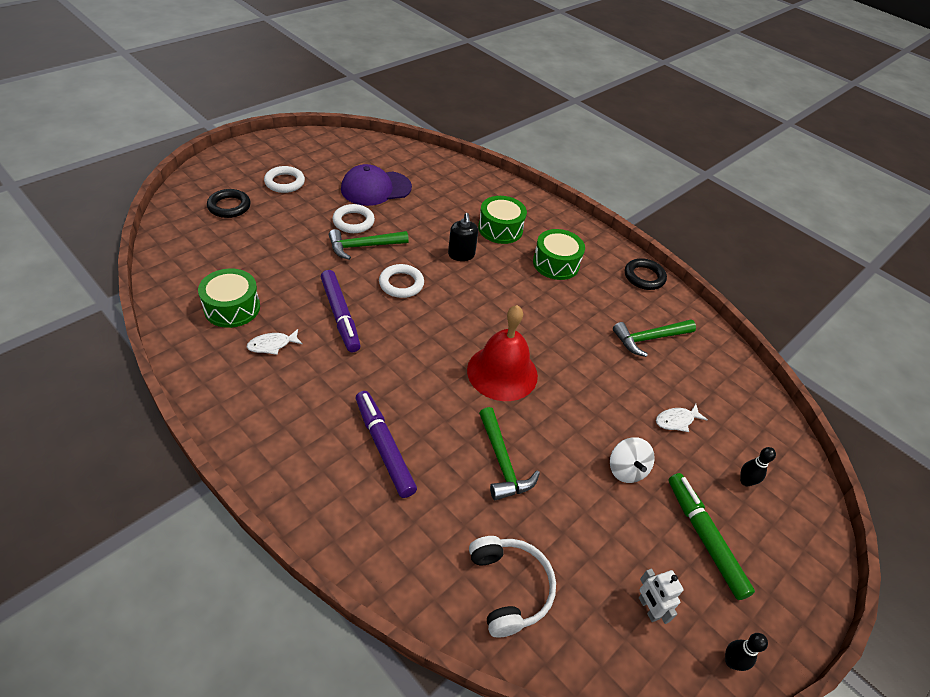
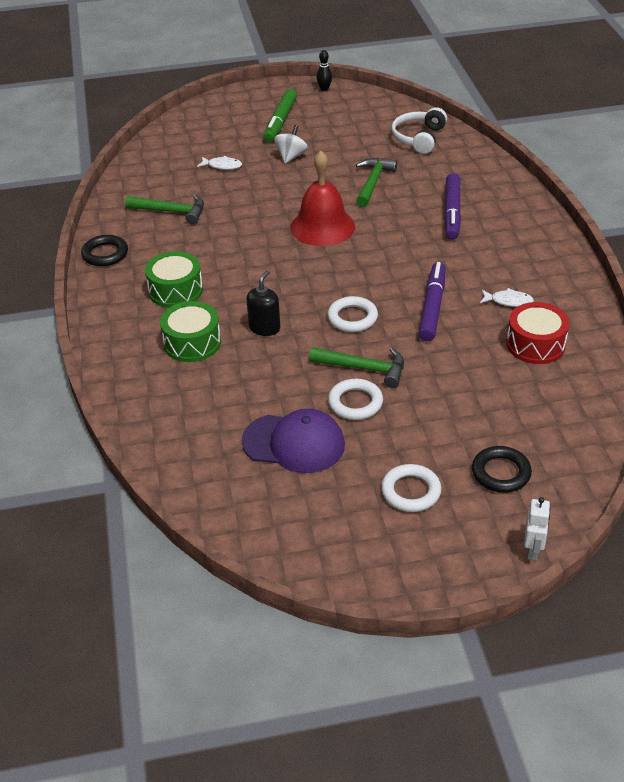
camera: 140 degrees left, 5 degrees down
(232, 308) = (535, 344): green drum -> red drum
(648, 608) = (347, 112): white robot -> white robot (533, 550)
(745, 481) = (219, 131): black bowling pin -> none

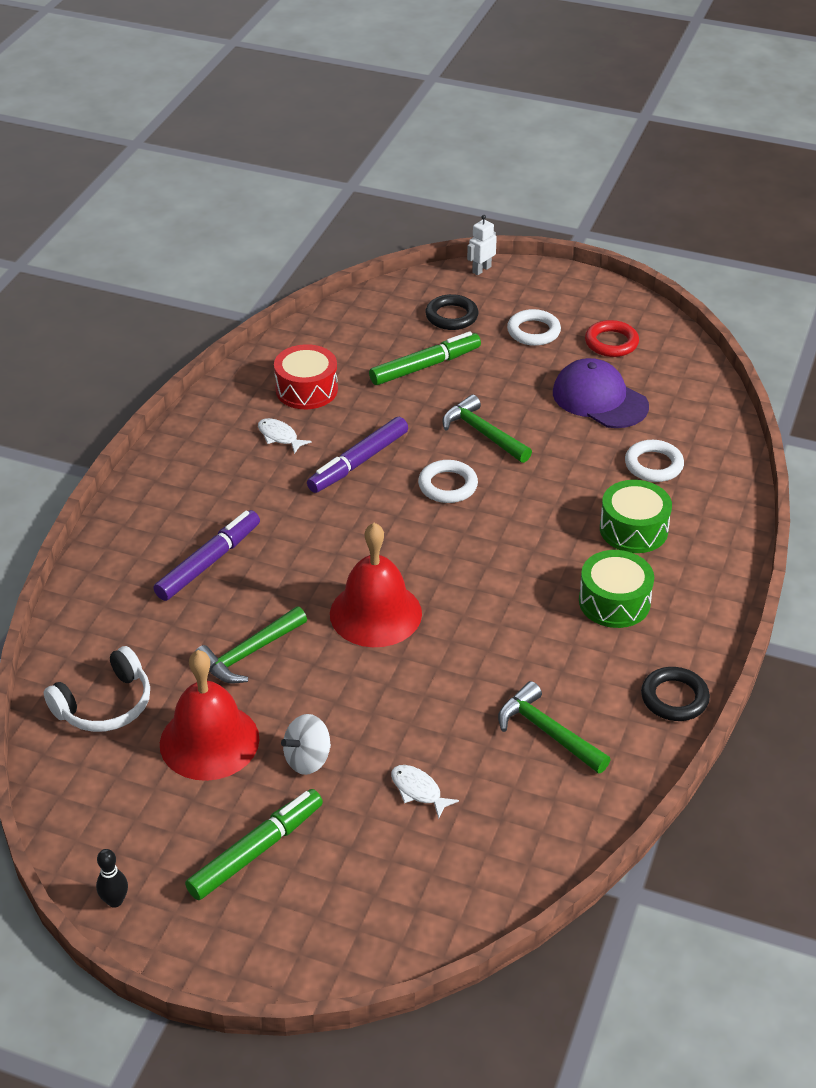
camera: 150 degrees left, 0 degrees up
(264, 328) = (546, 513): black soap dispenser -> none
(327, 513) = (611, 343): none -> red ring
(349, 145) = (209, 741): none -> red bell
(355, 403) = (518, 408): white ring -> white ring (653, 465)
(469, 408) = (425, 366): none -> green marker

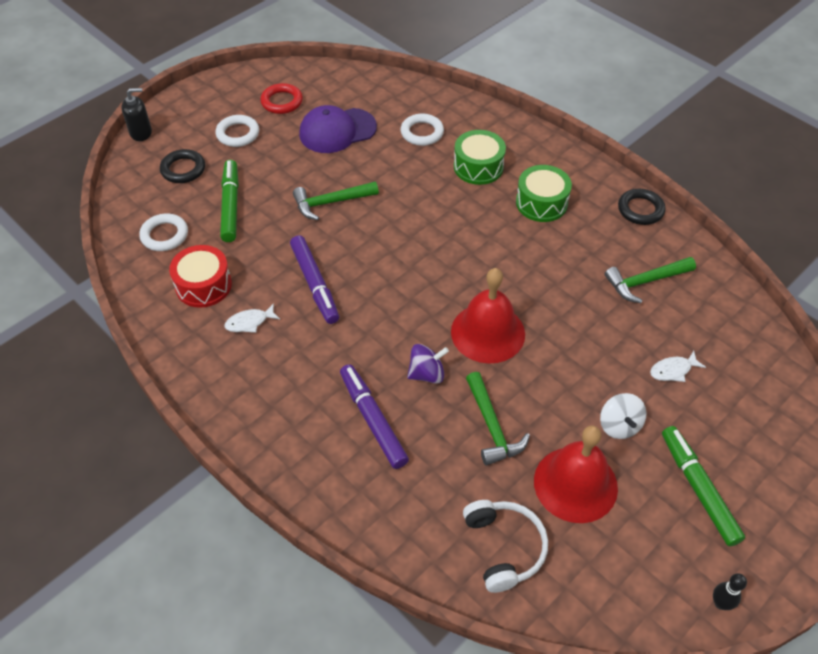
camera: 65 degrees left, 10 degrees up
(289, 583) = (427, 374): none -> purple spinning top
(447, 485) = (375, 242): white ring -> white ring (164, 235)
(481, 269) = (141, 133): white robot -> black soap dispenser

